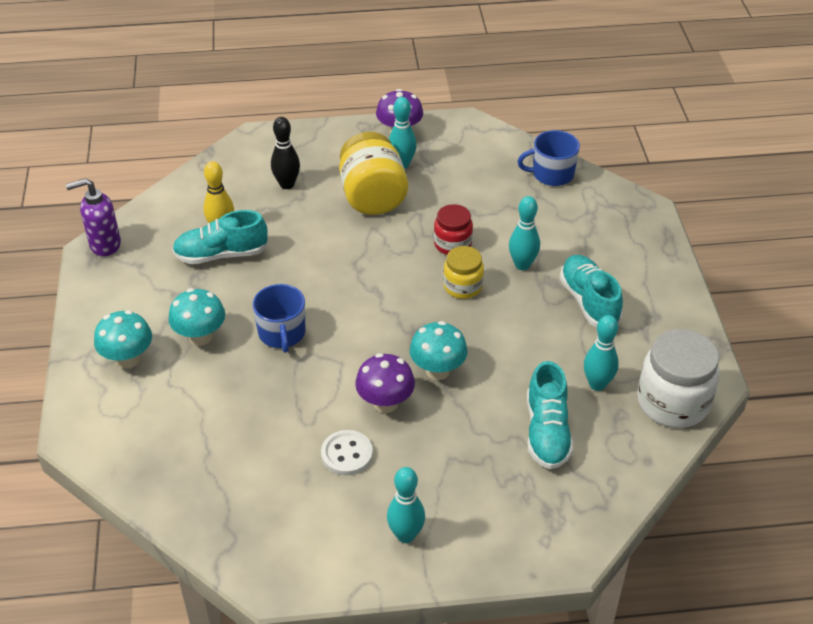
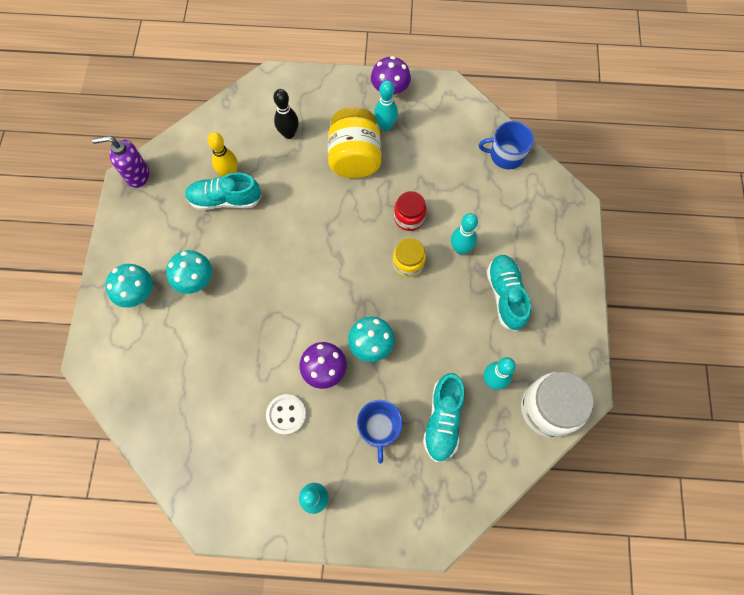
camera: 10 degrees right, 25 degrees up
(282, 333) = (258, 288): blue mug -> blue mug (379, 428)

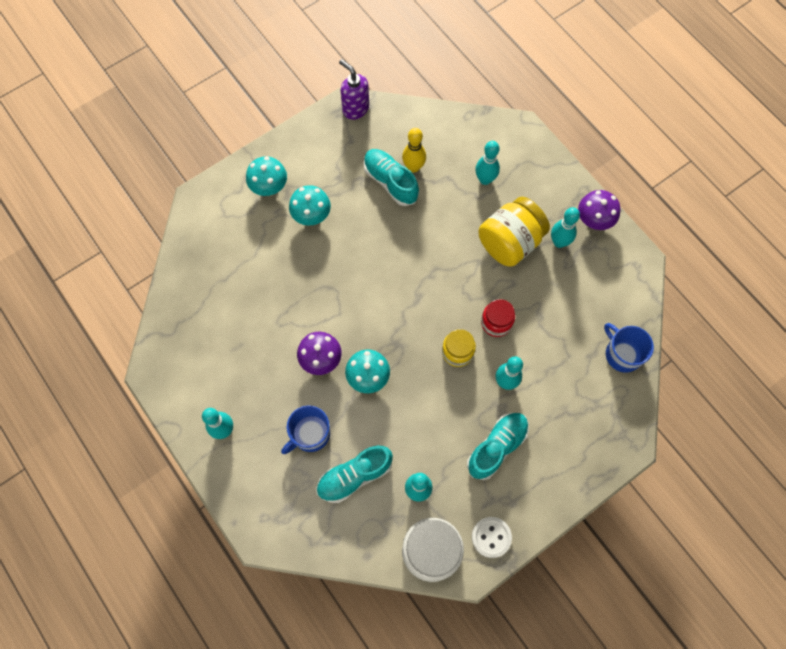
camera: 50 degrees right, 0 degrees up
(286, 414) = (266, 360): white button -> white button (491, 537)
(289, 134) = (485, 179): black bowling pin -> turquoise bowling pin

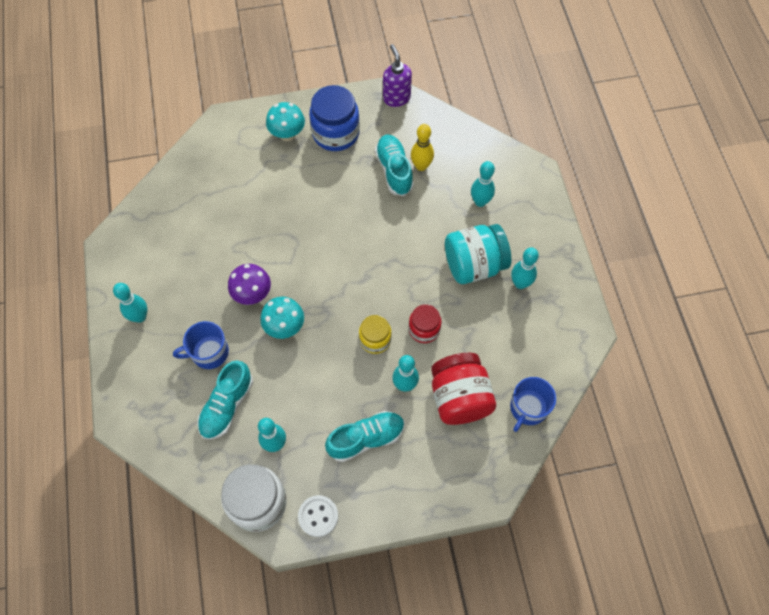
camera: 25 degrees right, 5 degrees down
(311, 216) = (310, 172): turquoise mushroom -> none
(316, 168) = (335, 133): none -> blue jar
(354, 476) = (227, 406): turquoise shoe -> turquoise shoe turned 60 degrees counterclockwise
(510, 242) = (474, 265): yellow jar -> turquoise jar
(559, 372) = (459, 398): none -> red jar
(593, 221) = (563, 278): purple mushroom -> none
(622, 354) = (528, 408): blue mug -> blue mug turned 135 degrees counterclockwise

